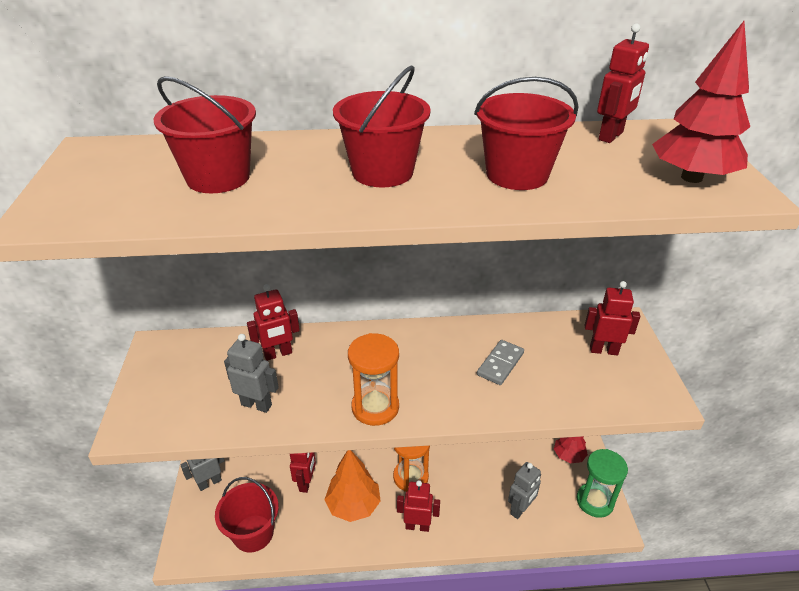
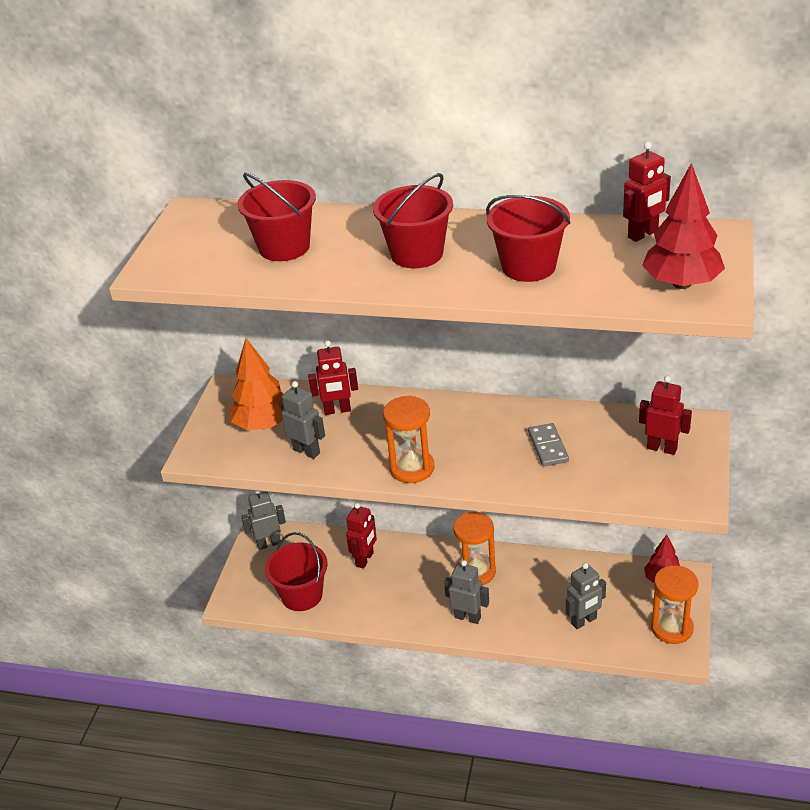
camera: 20 degrees right, 0 degrees up
(353, 505) = (407, 588): orange tree -> orange tree (263, 424)
(417, 526) = (467, 617): red robot -> grey robot
(500, 364) = (548, 447): grey domino -> grey domino turned 60 degrees counterclockwise
(595, 501) = (672, 628): green hourglass -> orange hourglass

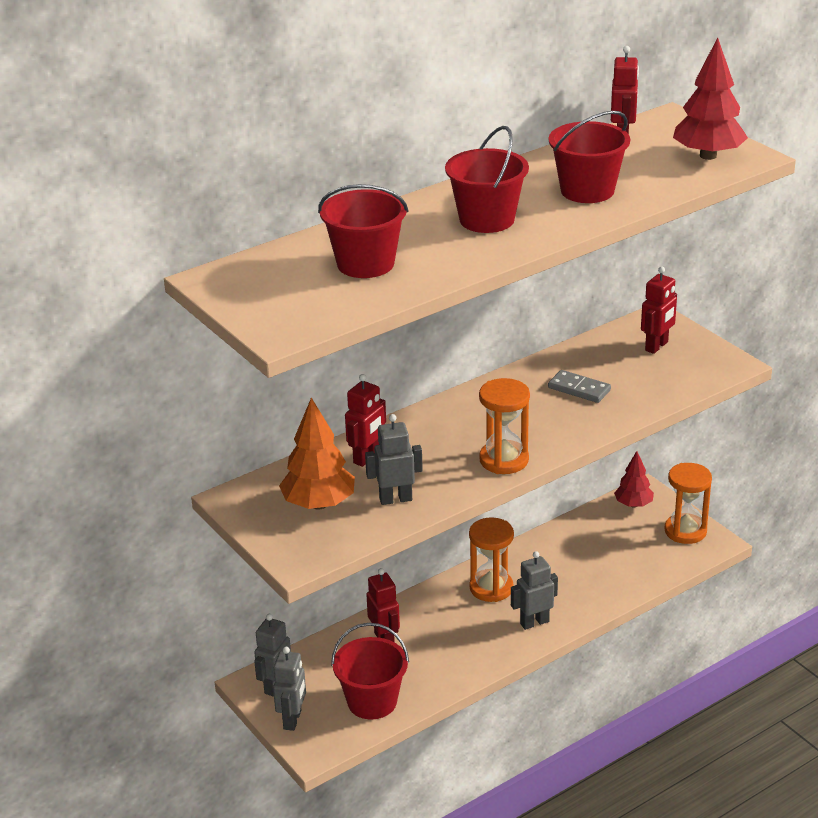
camera: 50 degrees left, 5 degrees down
(584, 621) = (621, 567): grey robot -> grey robot (293, 720)
(662, 448) = (657, 346): red robot -> red robot turned 150 degrees clockwise

